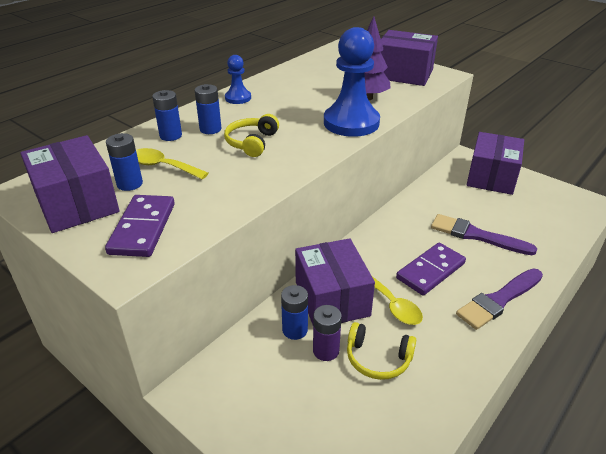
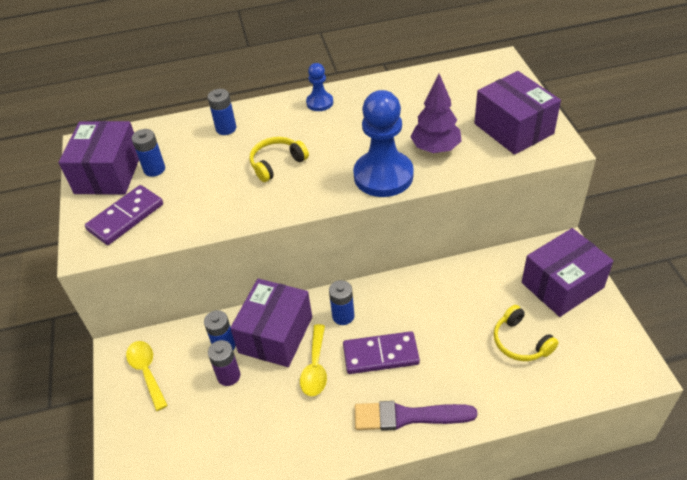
camera: 40 degrees right, 10 degrees up
(162, 166) = (190, 161): yellow spoon -> yellow spoon (146, 371)
(210, 129) = (261, 133): blue battery -> blue battery (343, 316)
(378, 358) = (257, 405): yellow headphones -> yellow headphones (520, 342)
(476, 235) = (464, 343): purple brush -> none

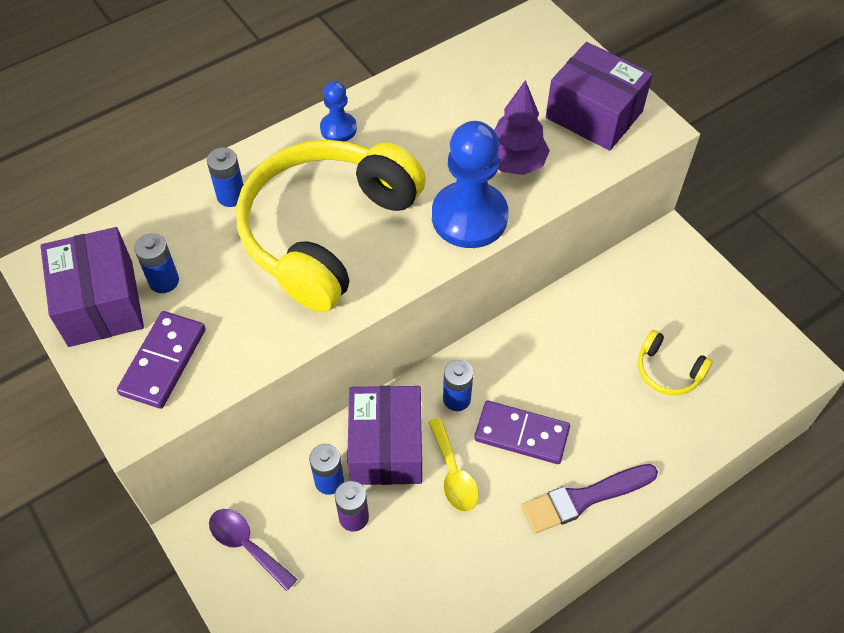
camera: 25 degrees left, 10 degrees up
(146, 371) = (246, 545): yellow spoon -> purple spoon
(277, 163) = (327, 232): yellow headphones -> yellow headphones, size x2.45
(380, 355) = (521, 434): purple domino -> purple domino turned 45 degrees clockwise
(562, 285) = (685, 288): purple box -> none

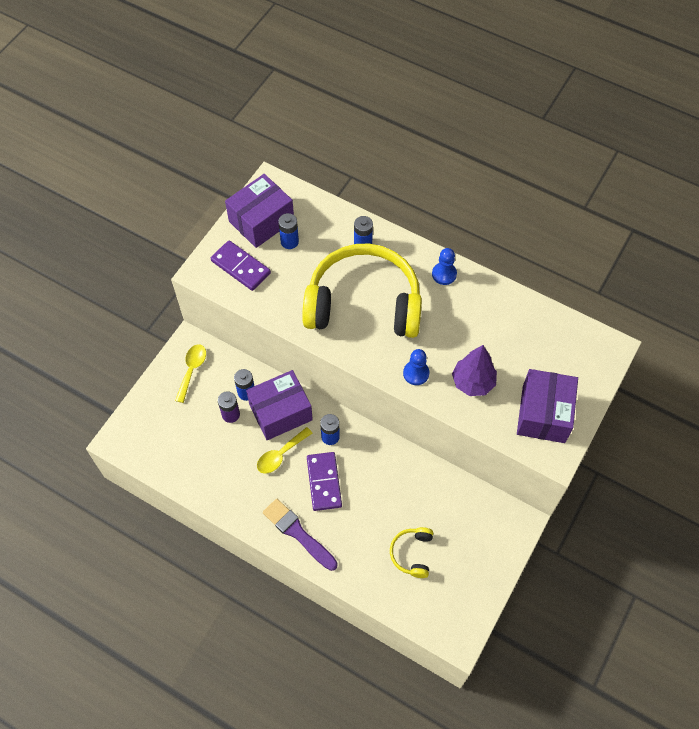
camera: 65 degrees right, 5 degrees up
(163, 361) = (241, 267): purple domino -> purple domino turned 45 degrees clockwise
(246, 545) = (192, 370): purple spoon -> yellow spoon
(469, 217) = (416, 373): blue pawn -> blue pawn, size x0.51

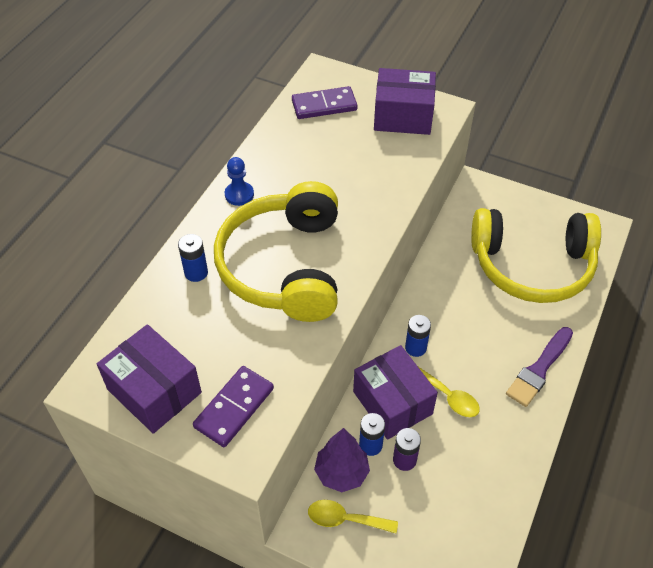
camera: 95 degrees left, 10 degrees down
(289, 241) = (191, 353): blue battery -> none
(324, 482) = (473, 349): purple domino -> purple domino (324, 105)
(412, 553) = (532, 265): yellow headphones -> yellow headphones, size x2.45
(416, 373) = (373, 214): blue pawn -> none
(473, 382) = (376, 167): purple tree -> purple tree (341, 473)

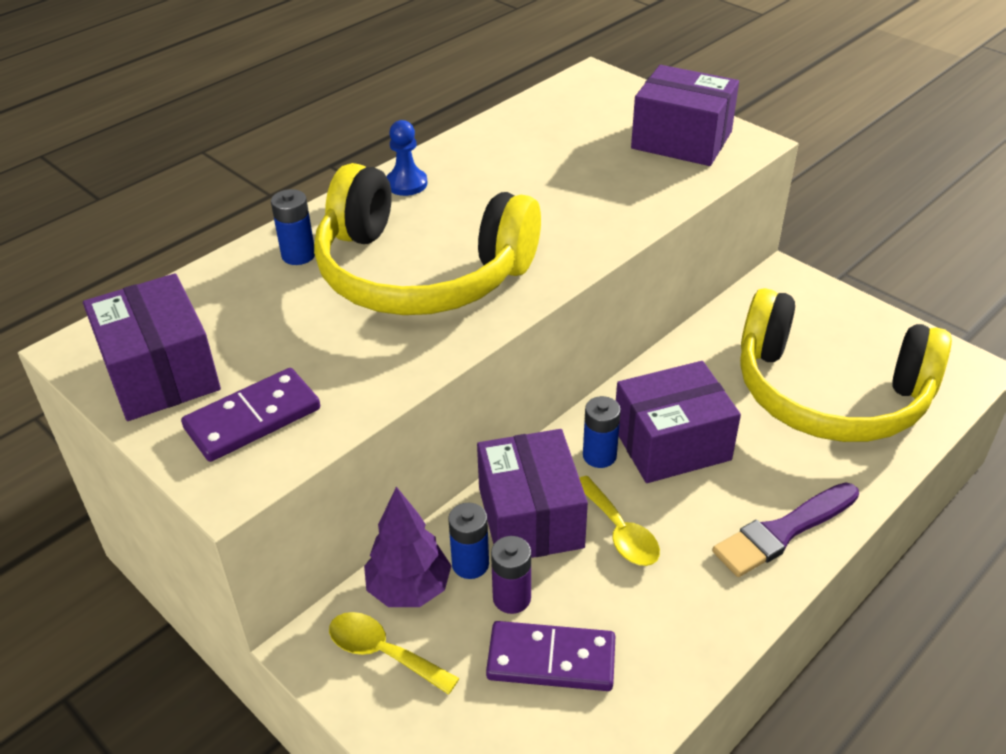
camera: 20 degrees right, 10 degrees down
(284, 266) = (420, 272): yellow headphones -> yellow headphones turned 90 degrees counterclockwise
(324, 105) = (576, 111): purple domino -> purple domino (551, 659)
(454, 327) = (671, 443): none -> purple box

